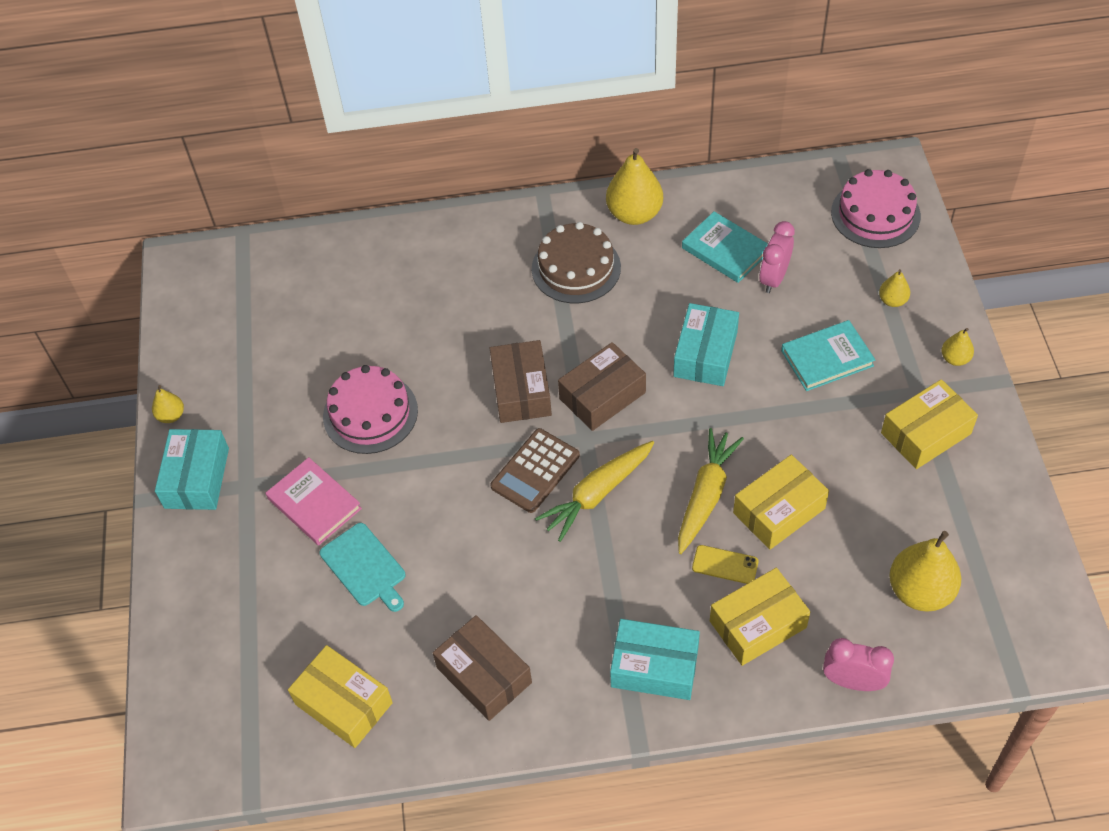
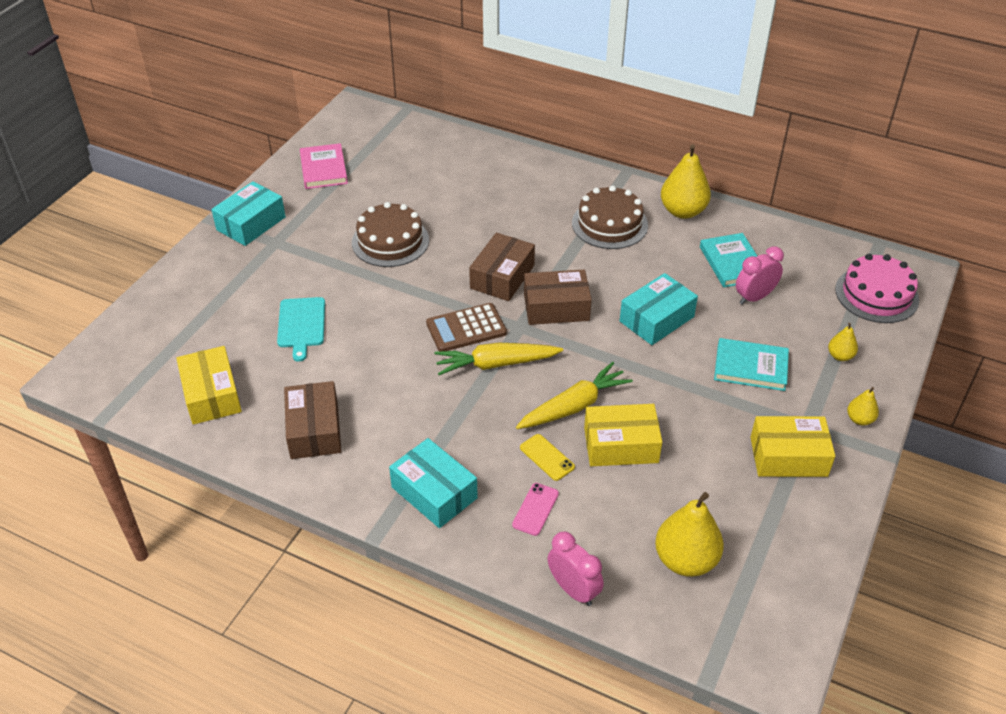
camera: 30 degrees right, 10 degrees down
(171, 416) = (270, 183): yellow pear -> none
(314, 504) = (306, 273): pink book -> pink book (323, 169)
(370, 413) = (390, 241): pink cake -> brown cake
(757, 624) = (535, 509): yellow box -> pink phone

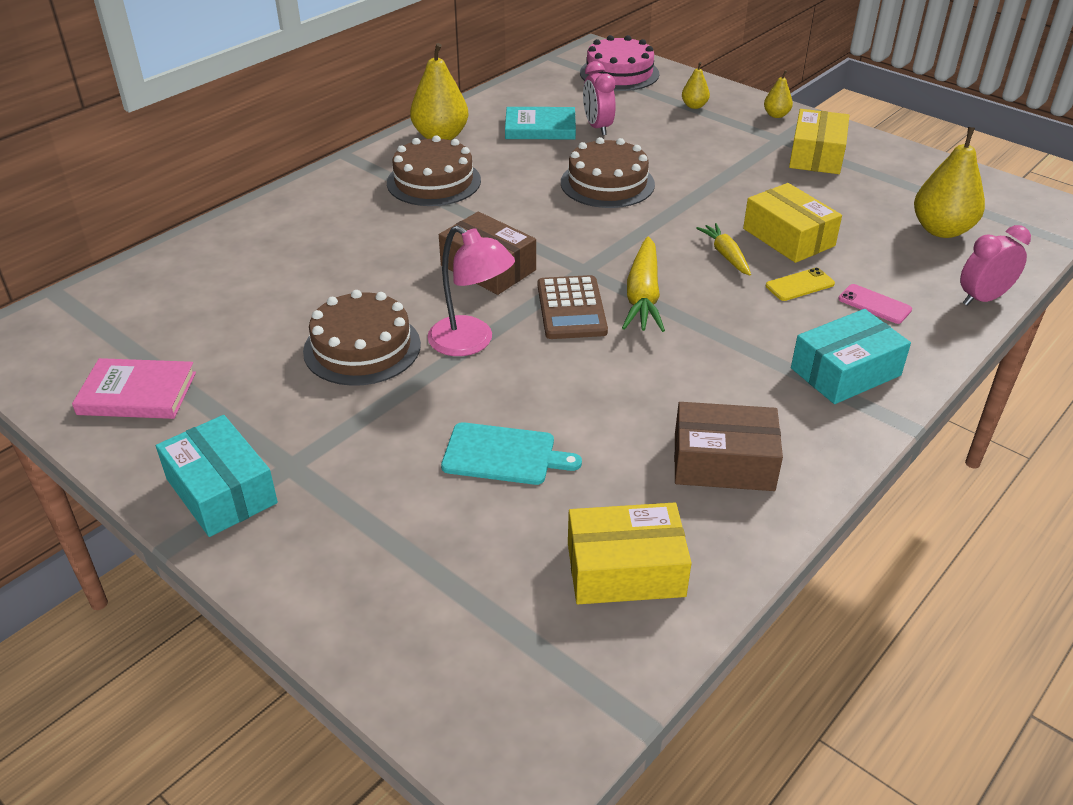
camera: 75 degrees left, 5 degrees down
(410, 287) = (471, 342): none -> pink lamp
(556, 307) = (561, 240): brown box -> none
(574, 406) = (725, 255): yellow carrot -> yellow carrot, size x0.62
(621, 445) = (788, 237): yellow box -> yellow box turned 45 degrees counterclockwise
(656, 319) = (607, 183): turquoise box -> brown cake
(750, 367) = (696, 149): turquoise book -> none

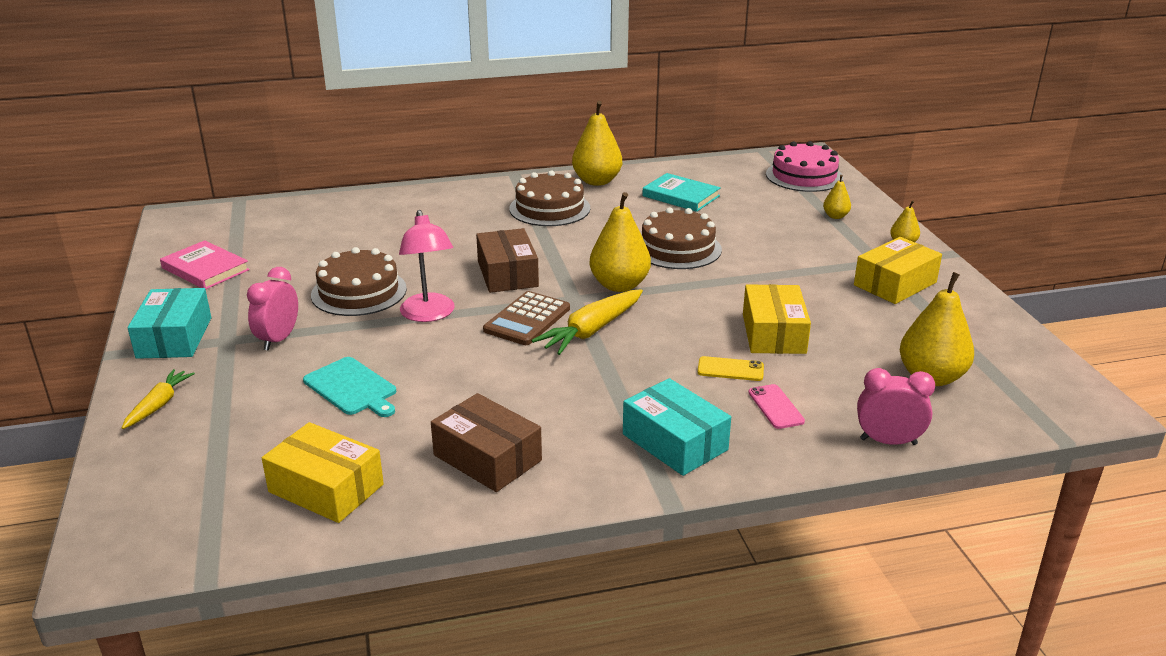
camera: 35 degrees right, 10 degrees down
(597, 127) = (727, 208): pink clock -> pink clock (278, 339)
(606, 240) = (619, 285): none -> yellow pear
(725, 255) = (699, 327): yellow carrot -> yellow carrot (159, 405)
(845, 372) = (674, 442): turquoise box -> turquoise box turned 45 degrees clockwise

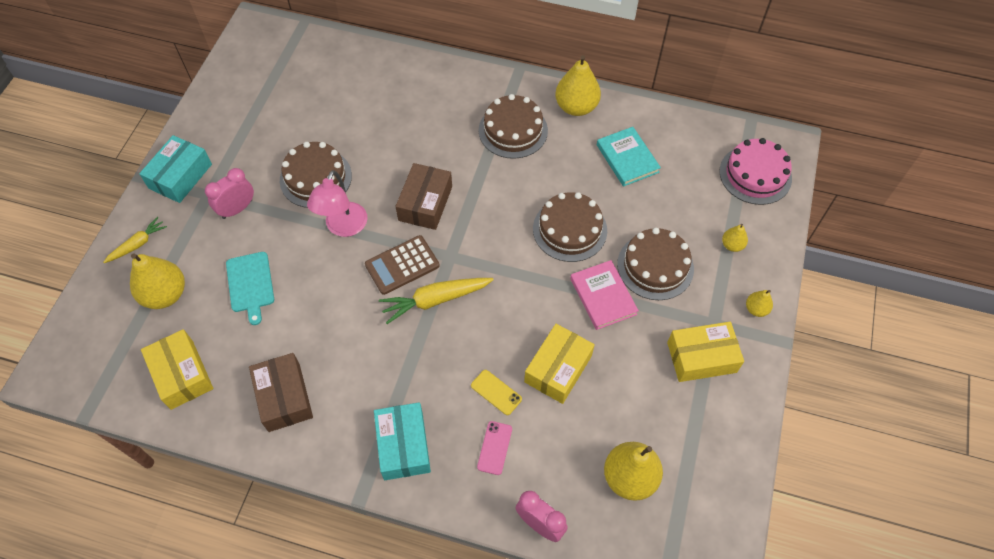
camera: 30 degrees right, 30 degrees up
(205, 269) = (237, 103): pink book -> pink book (603, 296)
(619, 285) = (493, 256): yellow pear -> yellow pear (165, 294)
(784, 246) = (655, 266): none -> brown cake

